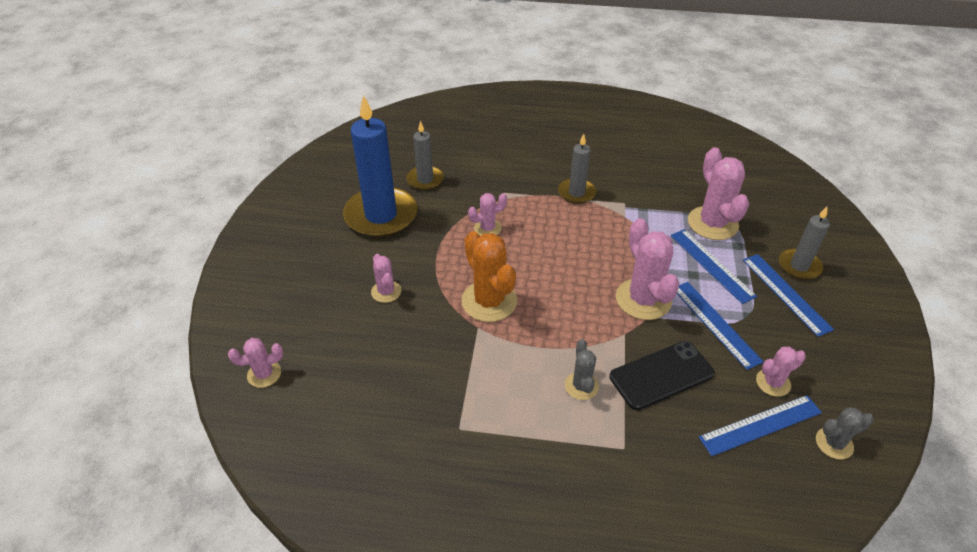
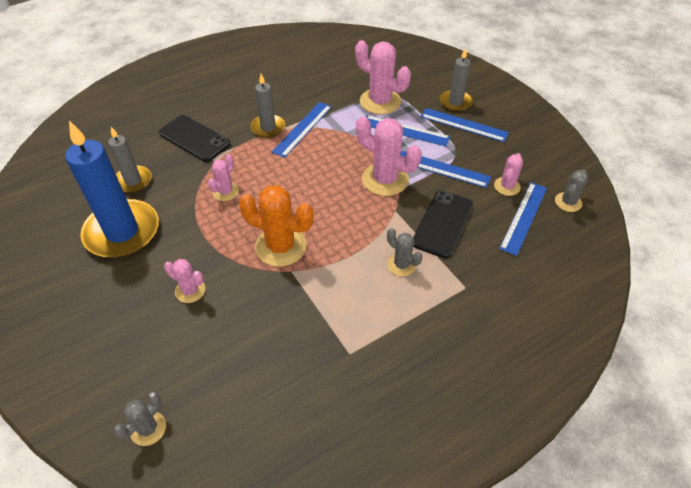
camera: 40 degrees left, 5 degrees up
(264, 374) = (148, 428): pink cactus -> grey cactus
(504, 170) = (194, 138): none -> black phone
(608, 210) = (302, 129): none -> blue ruler

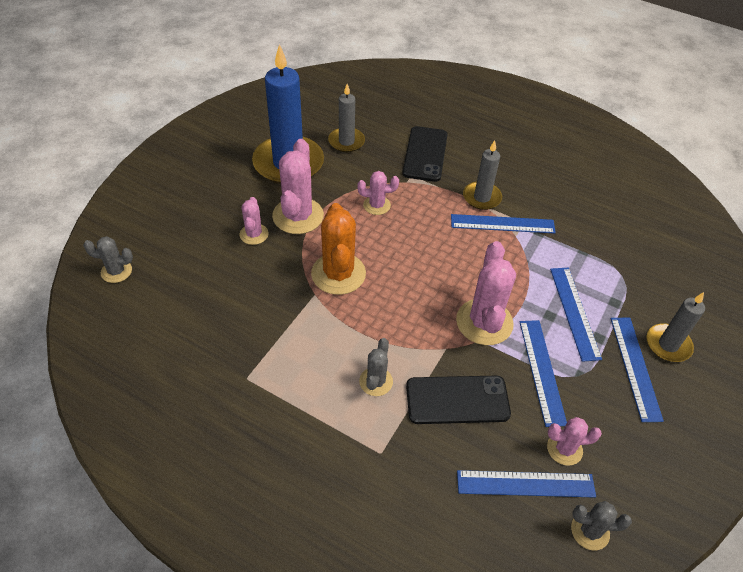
camera: 60 degrees right, 0 degrees up
(380, 101) = (602, 271): pink cactus -> pink cactus (298, 216)

